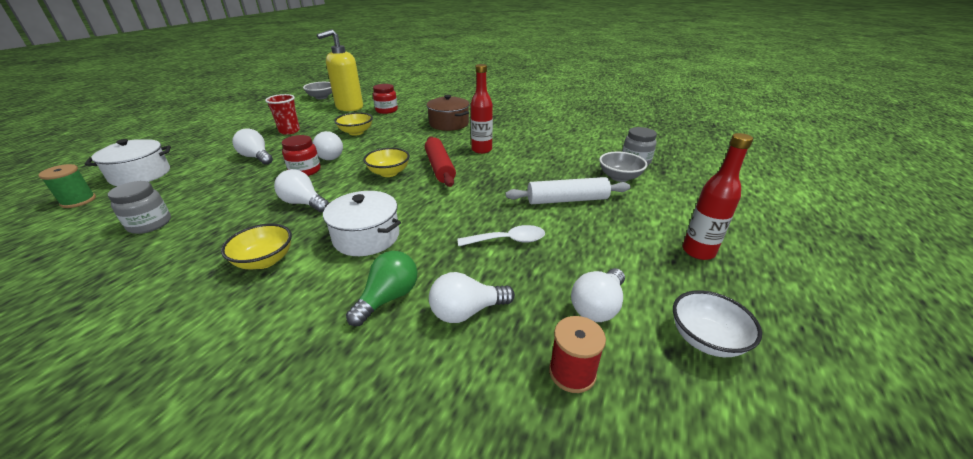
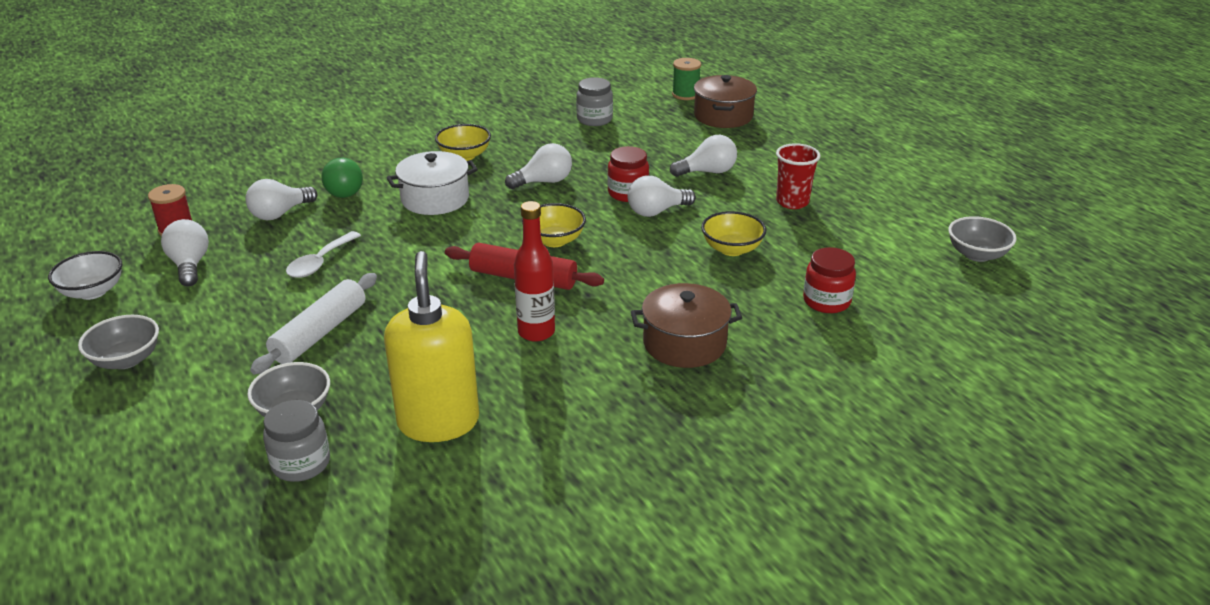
camera: 125 degrees right, 0 degrees up
(140, 175) = (723, 116): white pot -> brown pot
(349, 107) = (881, 269): yellow soap dispenser -> yellow soap dispenser (438, 422)
(466, 311) = (280, 213): white light bulb -> white light bulb turned 150 degrees counterclockwise
(698, 251) = (126, 360): red bottle -> grey bowl

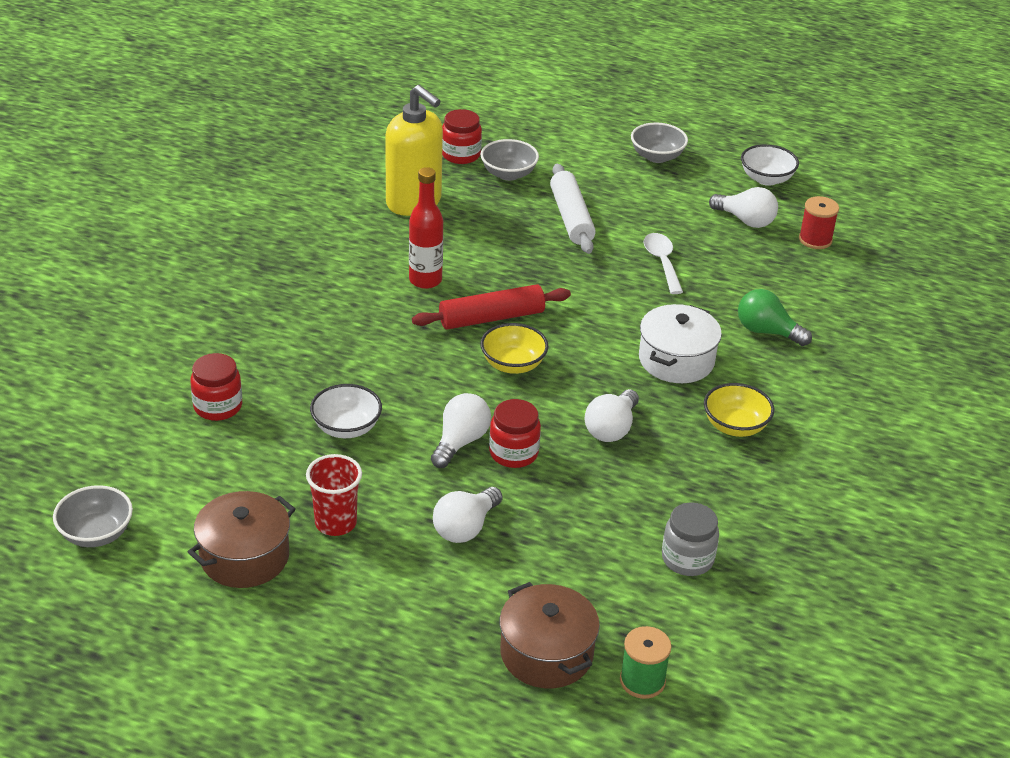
camera: 140 degrees right, 5 degrees up
(280, 213) = (771, 287): white light bulb -> none
(301, 463) = (461, 155): grey jar -> red jar
(684, 343) = (306, 318): brown pot -> brown pot (244, 556)
(732, 249) = (346, 428): yellow bowl -> white bowl

